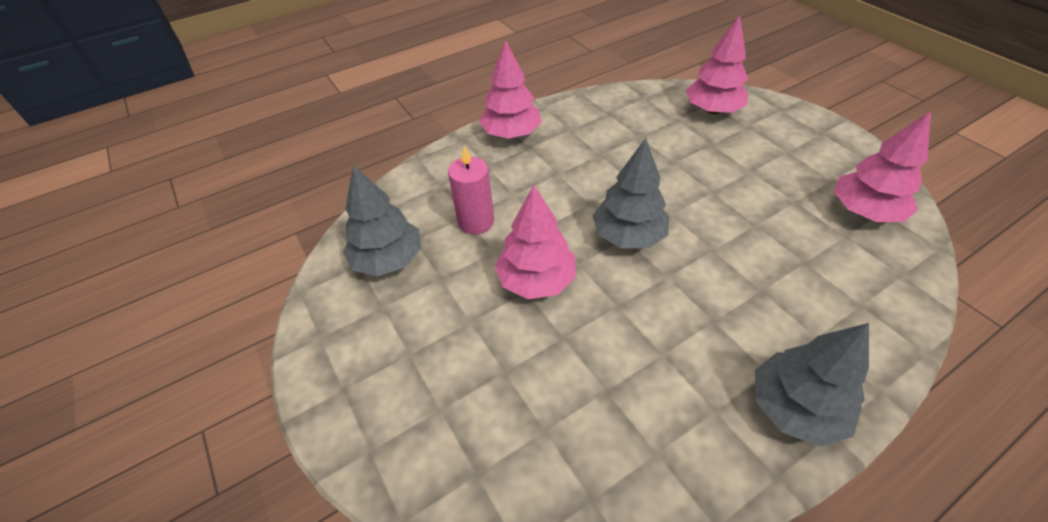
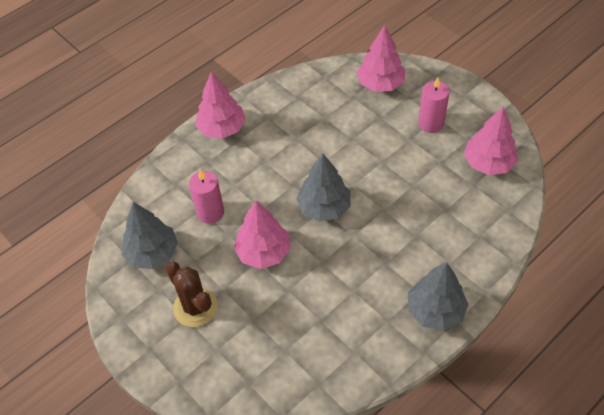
camera: 10 degrees left, 5 degrees up
(425, 340) = (195, 307): none -> brown cactus
(779, 157) = (431, 123): none -> pink candle

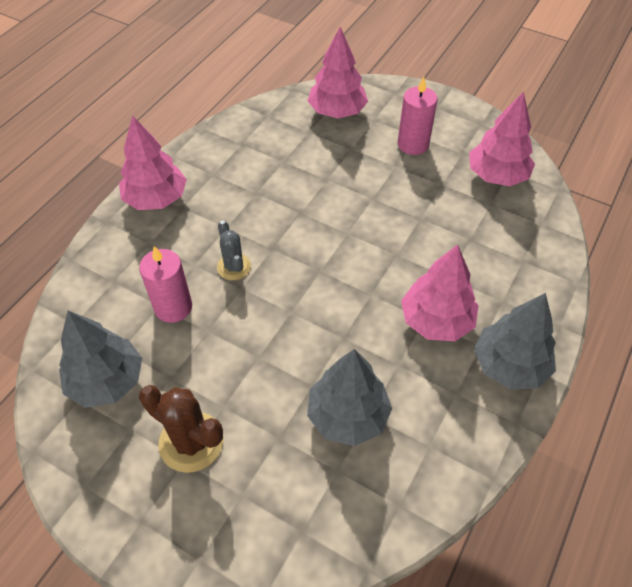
camera: 20 degrees left, 0 degrees up
(261, 192) = (234, 267): none -> grey cactus
(263, 252) = (262, 343): pink tree -> pink tree (436, 320)
(324, 207) = (322, 268): grey tree -> grey tree (348, 415)

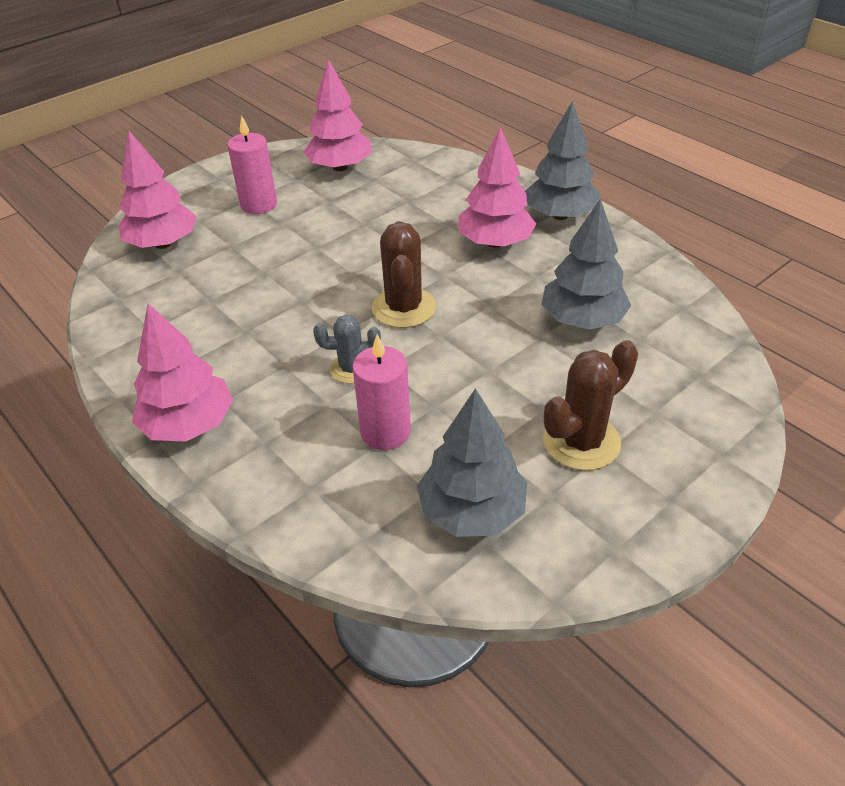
camera: 70 degrees left, 10 degrees down
(316, 278) = (404, 308): none -> brown cactus

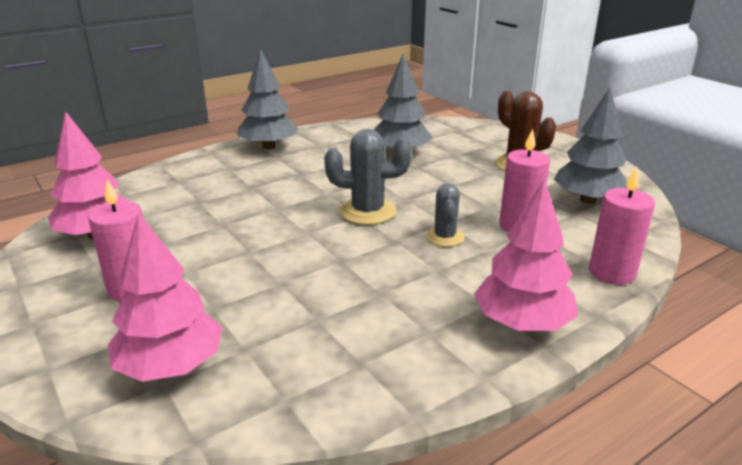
camera: 85 degrees left, 15 degrees down
(276, 509) = (612, 272): none -> pink candle
(404, 308) = (367, 211): brown cactus -> grey cactus
(495, 243) = (292, 171): pink tree -> none

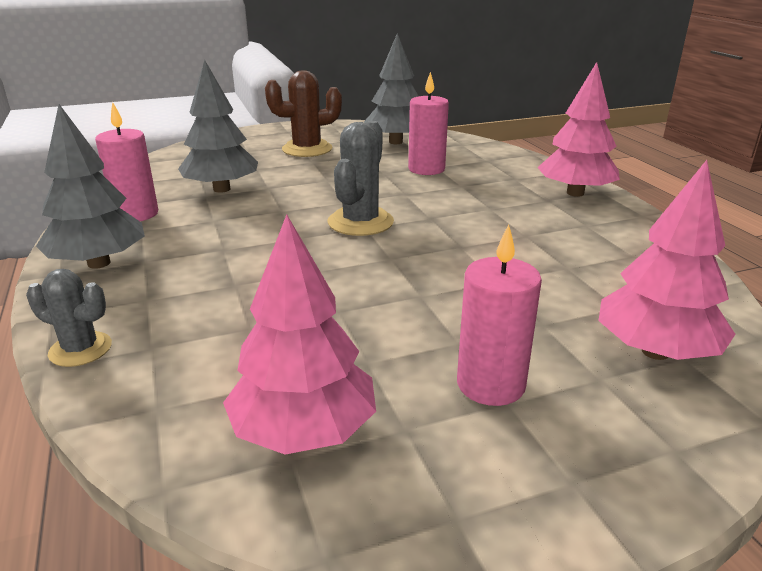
camera: 75 degrees left, 0 degrees up
(444, 237) = (434, 197): grey cactus -> grey cactus (80, 349)
(612, 272) = (510, 157): pink candle -> pink candle (136, 214)

